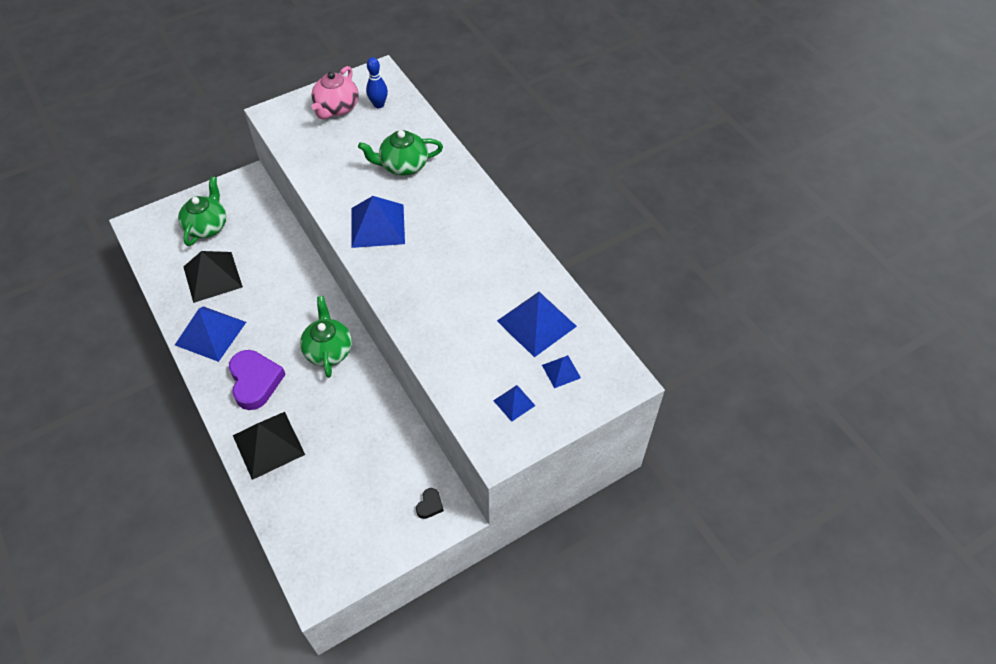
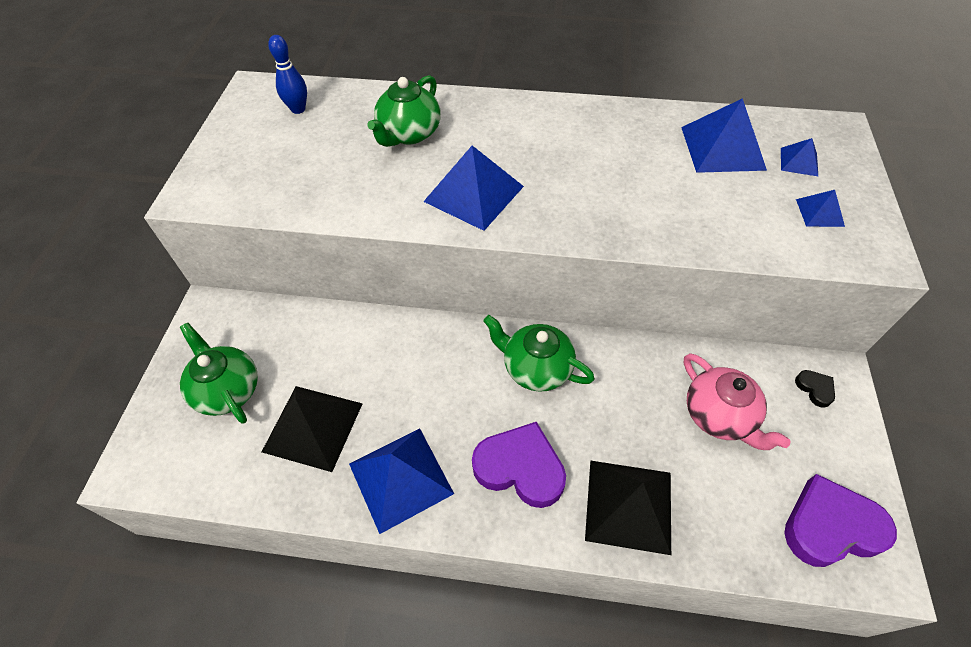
camera: 50 degrees left, 0 degrees up
(327, 552) = (830, 526): none -> purple heart
(336, 108) = (258, 141): pink teapot -> pink teapot (719, 415)

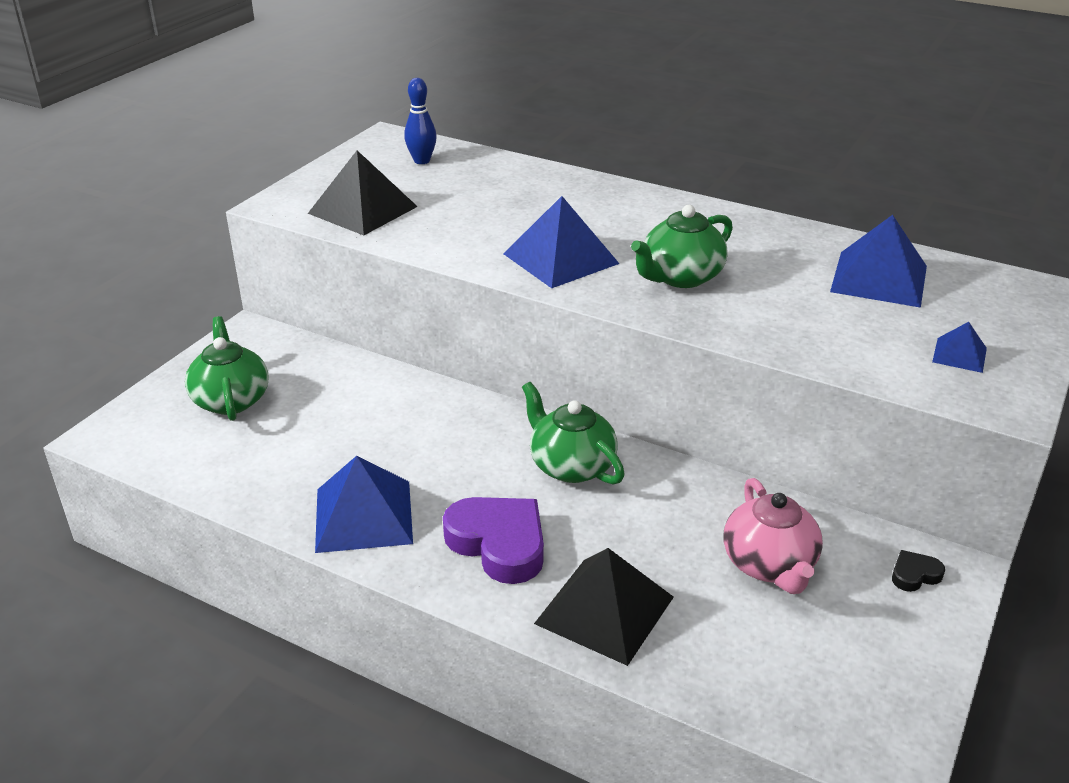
camera: 20 degrees right, 20 degrees down
(313, 427) = (298, 451): black pyramid -> black pyramid (362, 210)
(409, 134) = (523, 200): green teapot -> green teapot (680, 277)
(799, 161) = (968, 308): blue pyramid -> none
(815, 389) = (914, 575): black heart -> black heart turned 105 degrees counterclockwise
(830, 526) = (847, 702): purple heart -> none

